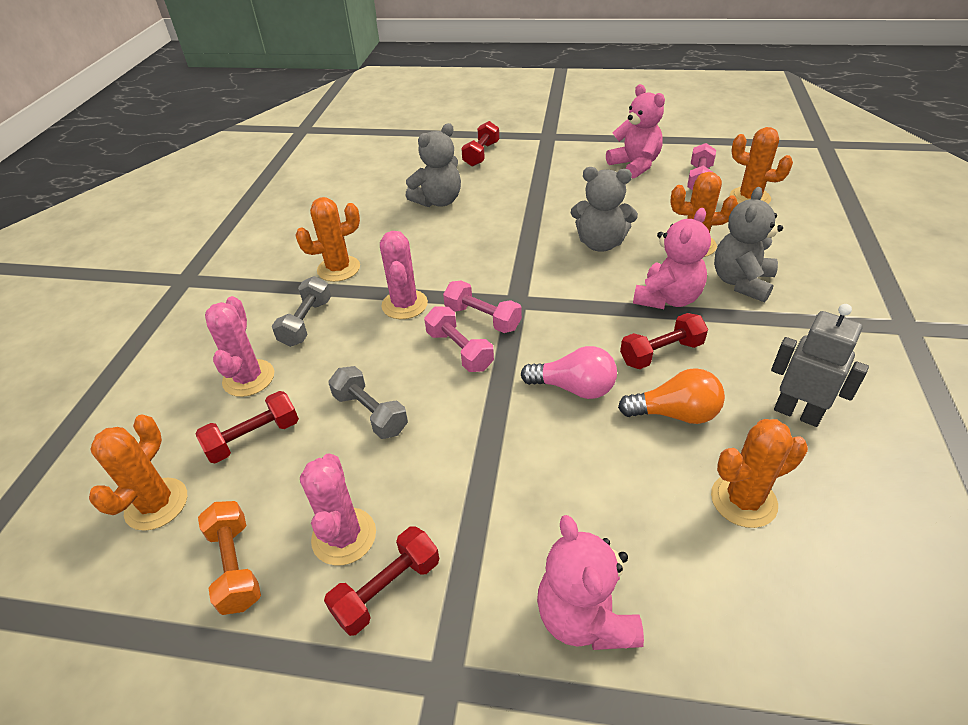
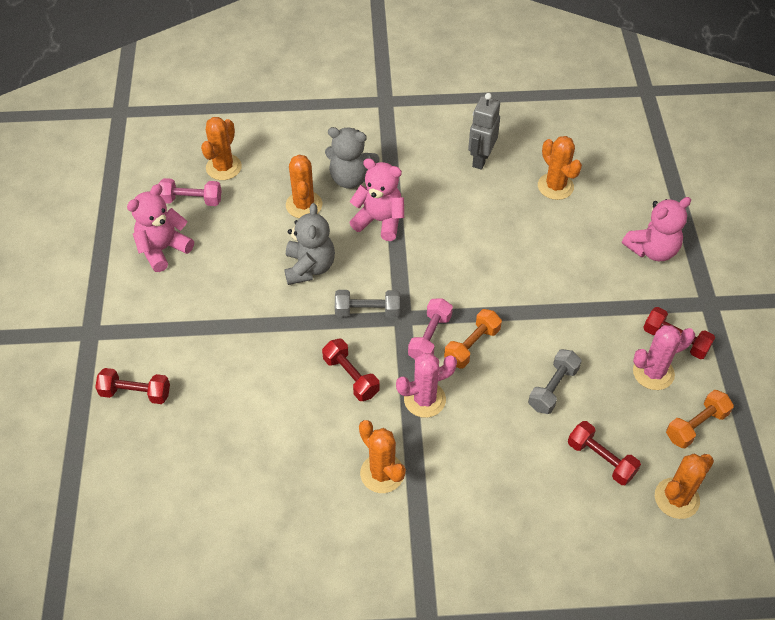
camera: 105 degrees left, 10 degrees up
(156, 504) = (676, 498): orange cactus -> orange cactus turned 45 degrees counterclockwise
(248, 378) = (545, 491): pink cactus -> none
(306, 322) = (466, 472): grey dumbbell -> grey dumbbell (367, 311)
(438, 201) = (245, 414): grey teddy bear -> none
(459, 350) = (472, 345): pink dumbbell -> orange dumbbell
(574, 388) = (491, 269): pink light bulb -> none
(661, 353) = (443, 223): red dumbbell -> red dumbbell (351, 377)
(675, 413) = (499, 216): orange light bulb -> none

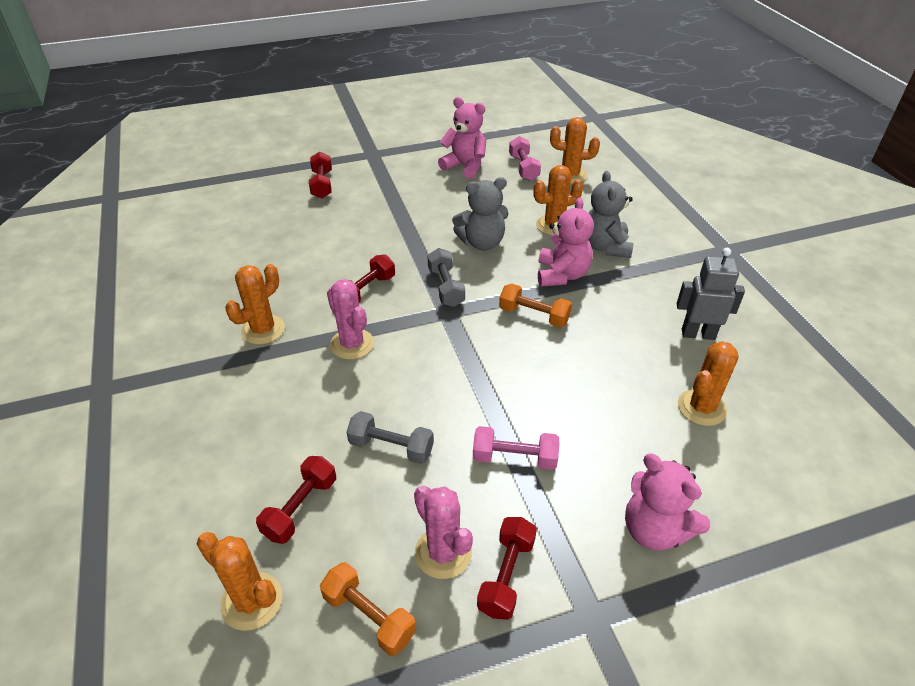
camera: 75 degrees right, 10 degrees down
(430, 337) = (429, 335): pink dumbbell -> pink dumbbell (514, 458)
(472, 345) = (429, 368): orange dumbbell -> orange dumbbell (534, 315)

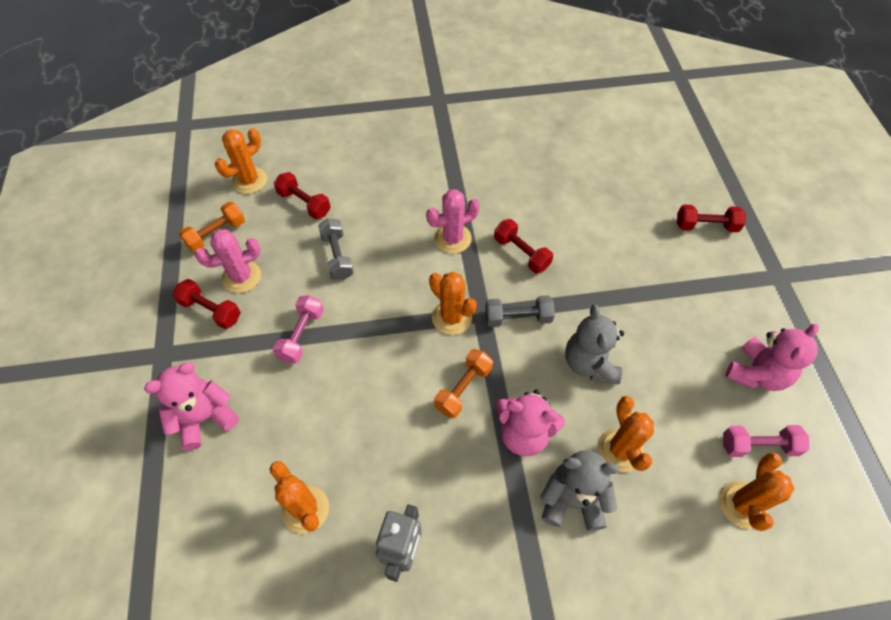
camera: 100 degrees right, 15 degrees up
(263, 330) = (481, 181): orange cactus -> orange cactus (451, 317)
(391, 447) = (337, 256): grey dumbbell -> grey dumbbell turned 45 degrees counterclockwise

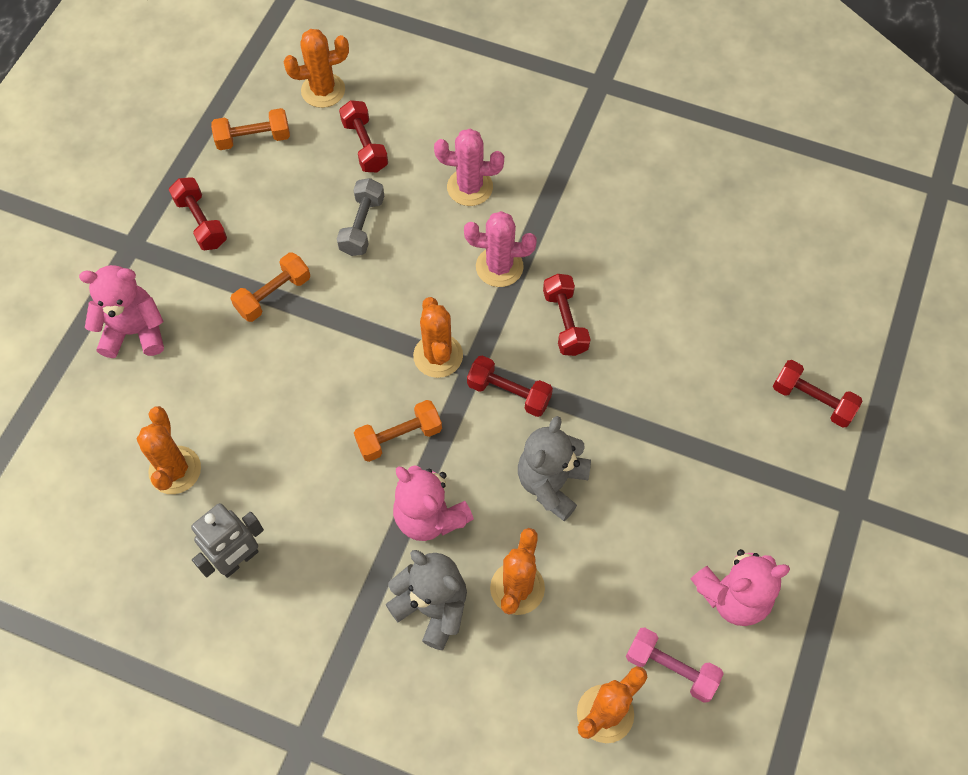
camera: 30 degrees right, 5 degrees up
(241, 277) = (251, 200): pink cactus -> pink cactus (470, 187)
(301, 335) = (273, 295): pink dumbbell -> orange dumbbell
(518, 318) = (509, 393): grey dumbbell -> red dumbbell

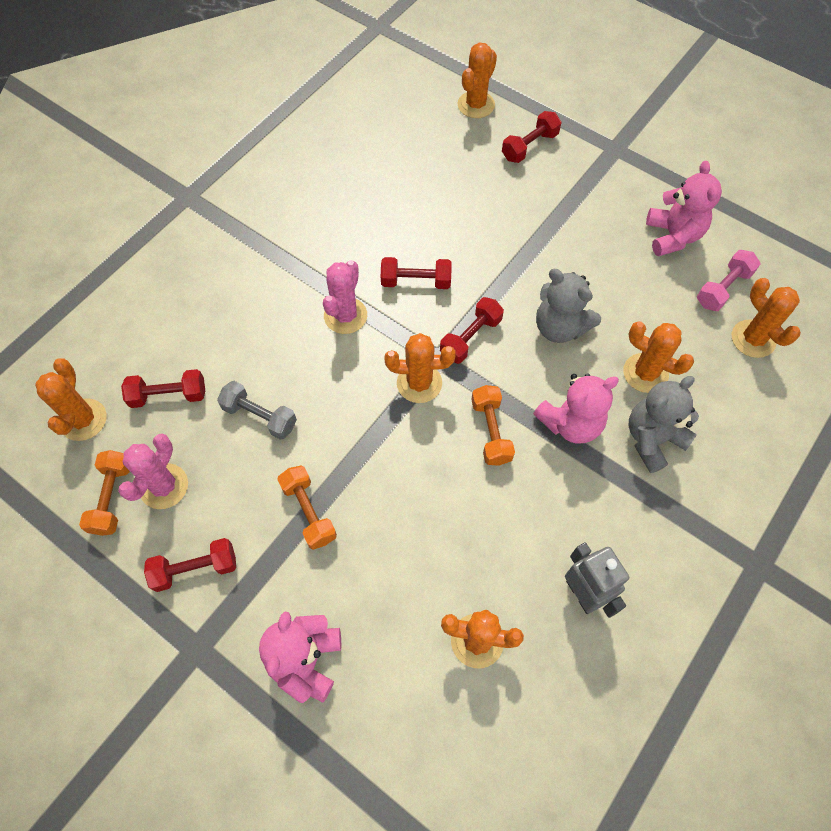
camera: 75 degrees left, 0 degrees up
(470, 187) = (253, 319): pink cactus -> pink cactus (164, 486)
(855, 326) = (476, 105): none -> orange cactus

